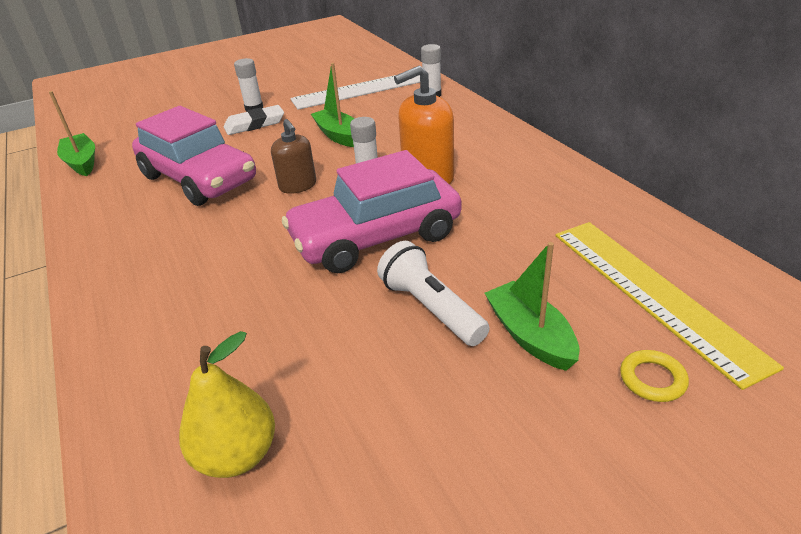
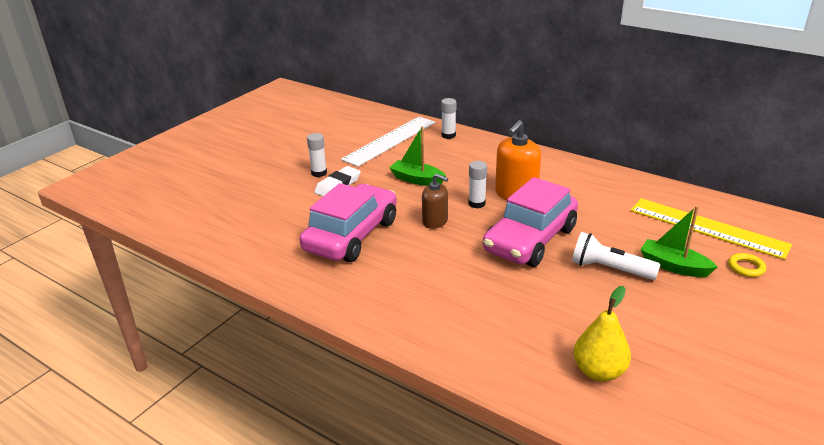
camera: 30 degrees left, 5 degrees down
(82, 162) = (226, 248): green boat -> none
(199, 179) = (351, 235): pink car -> pink car turned 75 degrees counterclockwise

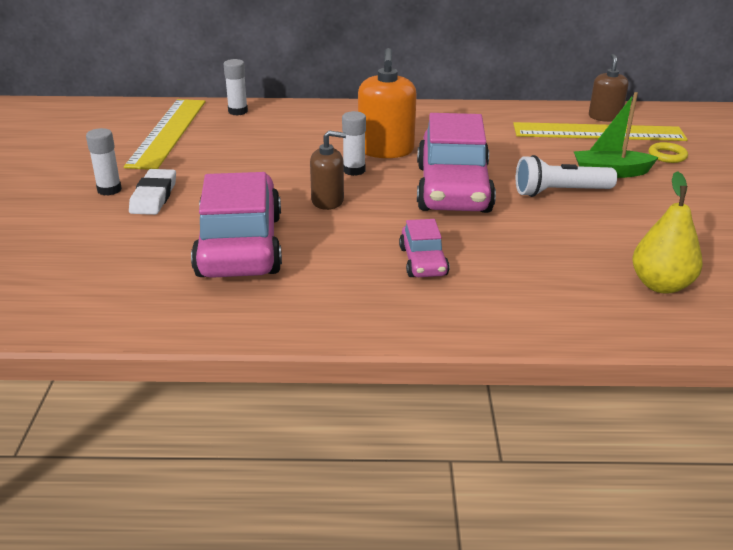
camera: 35 degrees left, 0 degrees up
(390, 140) = (168, 132): white ruler -> yellow ruler
(417, 180) = (253, 165): green boat -> none
(448, 287) = (423, 261): none -> pink car
(731, 215) = (605, 117): none -> brown soap dispenser

